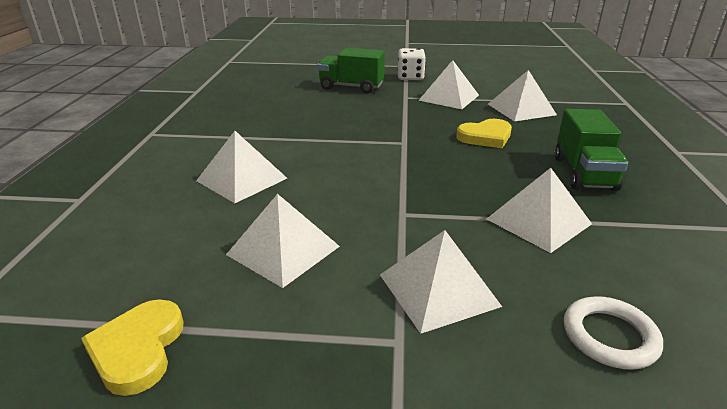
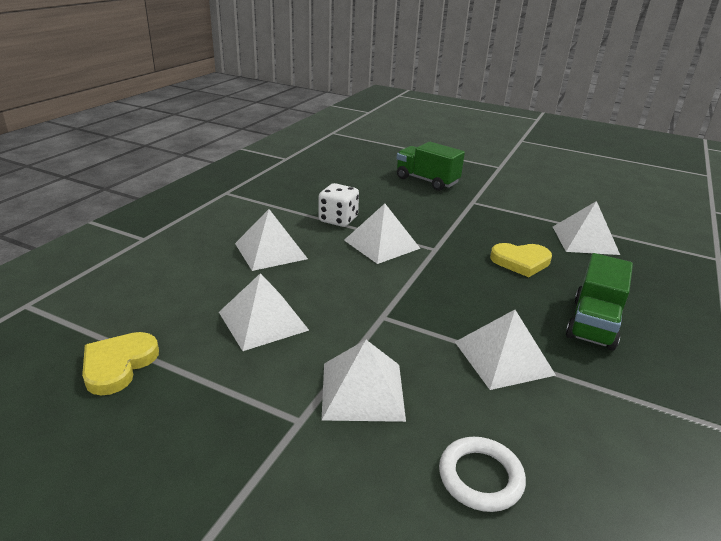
camera: 20 degrees right, 0 degrees up
(410, 77) = (494, 181): white dice -> white dice (338, 220)
(449, 97) = (517, 211): white pyramid -> white pyramid (382, 244)

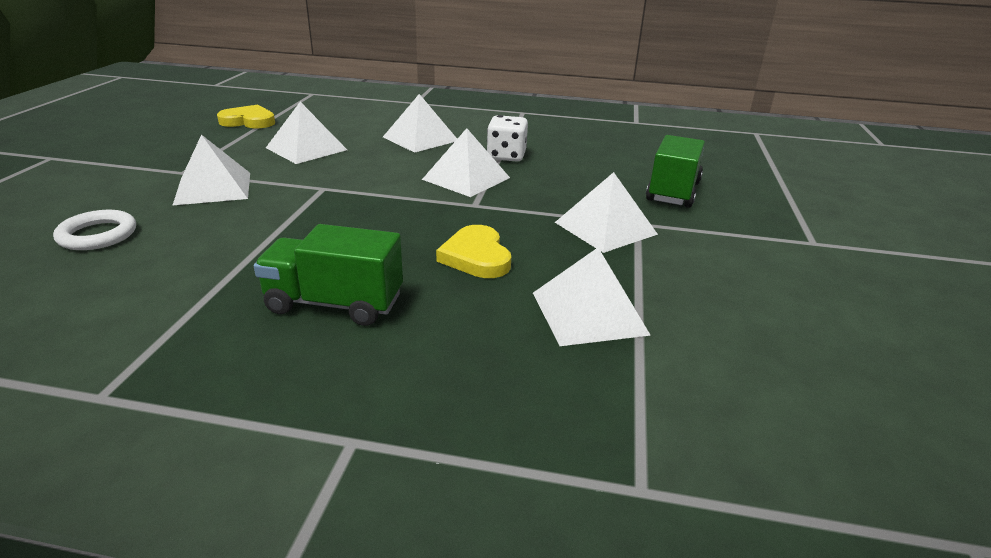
camera: 75 degrees right, 0 degrees up
(503, 358) = (258, 244): white pyramid -> white pyramid (605, 228)

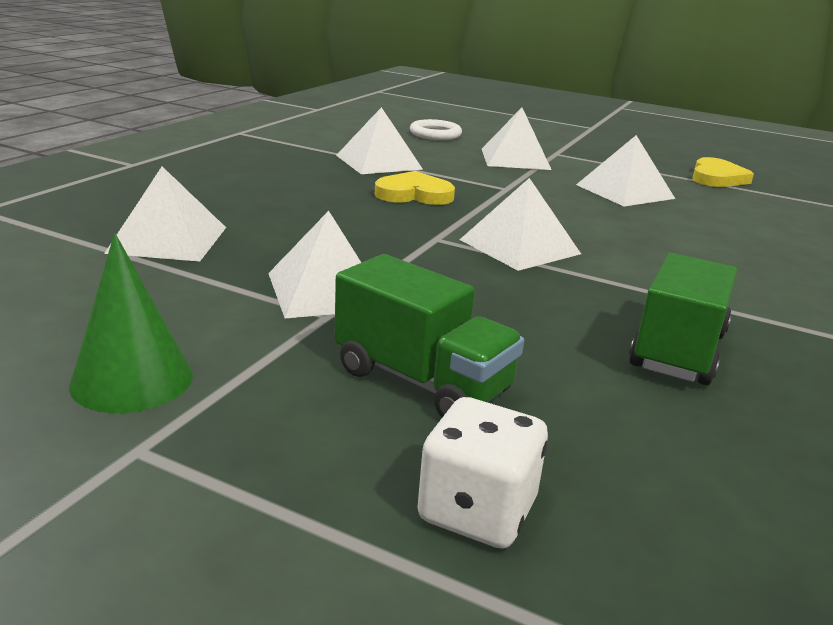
camera: 105 degrees right, 5 degrees down
(334, 304) = (280, 173): green truck -> green truck (677, 350)
(420, 139) = (677, 244): white pyramid -> white pyramid (378, 162)
(476, 256) = (312, 219): yellow heart -> yellow heart (414, 194)
(506, 156) = (607, 284): white dice -> white dice (477, 511)
(775, 260) = (132, 379): none -> green cone

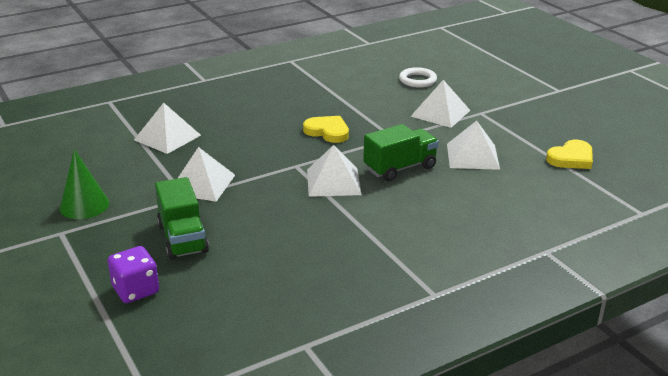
camera: 35 degrees right, 5 degrees up
(378, 162) = (342, 101): white pyramid -> none
(477, 511) = (136, 290): white dice -> purple dice
(677, 350) = (316, 260): green truck -> green truck (400, 168)

